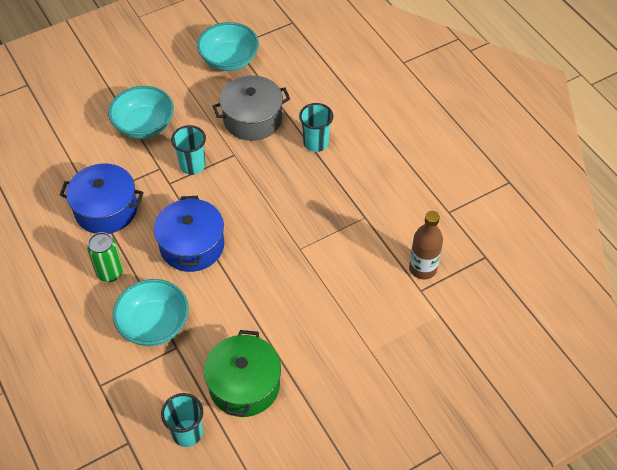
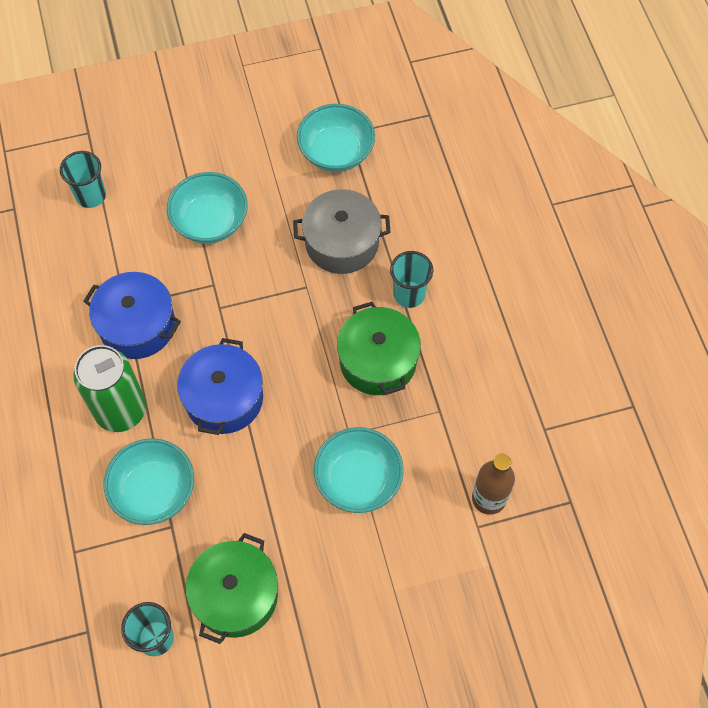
camera: 15 degrees right, 10 degrees up
(110, 273) = (121, 410): green can -> green can, size x1.63
(192, 165) = (253, 290): turquoise cup -> turquoise cup (91, 196)
(306, 193) = (377, 361): none -> green pot
(317, 278) = (358, 479): none -> turquoise bowl

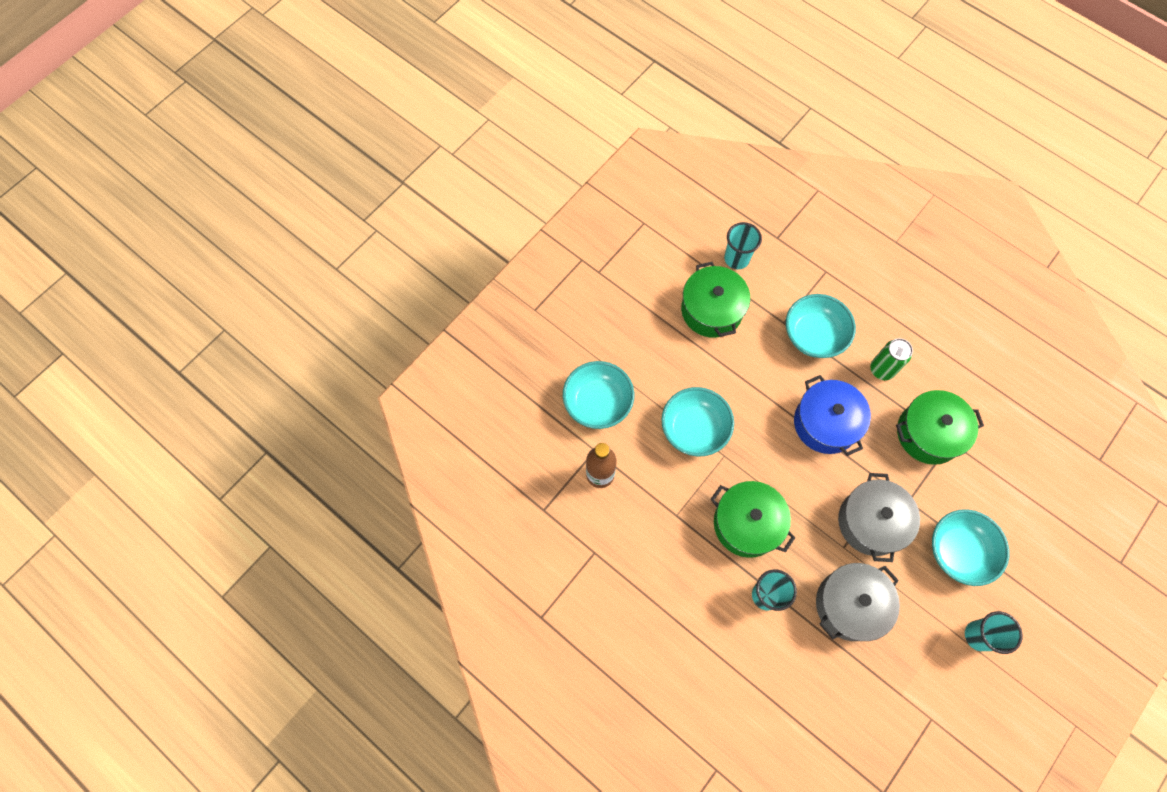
camera: 145 degrees right, 5 degrees up
(91, 196) = (1060, 509): turquoise cup -> turquoise cup (978, 635)
(121, 410) = (882, 369): green can -> green can, size x0.61
(137, 325) = (928, 433): blue pot -> green pot
(263, 290) = (871, 522): none -> grey pot
(336, 152) = (924, 690): turquoise bowl -> turquoise bowl (598, 403)

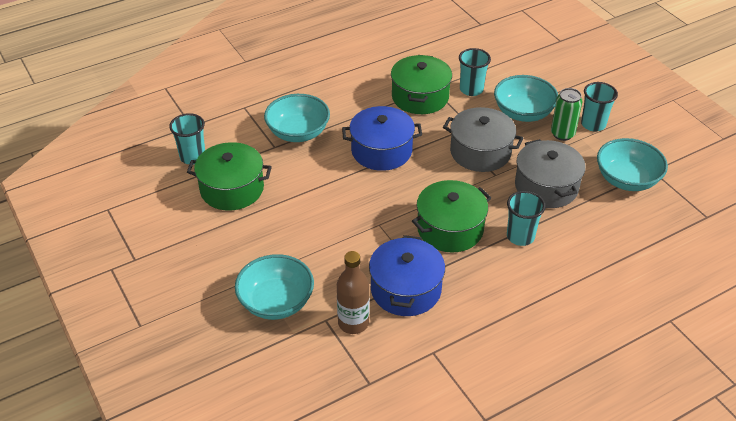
camera: 70 degrees left, 25 degrees down
(655, 507) = (406, 289): none -> blue pot
(694, 429) = (342, 237): turquoise bowl -> turquoise bowl (627, 179)
(882, 369) = (352, 104): green can -> green can (562, 134)
(970, 484) = (471, 89): none -> turquoise cup

